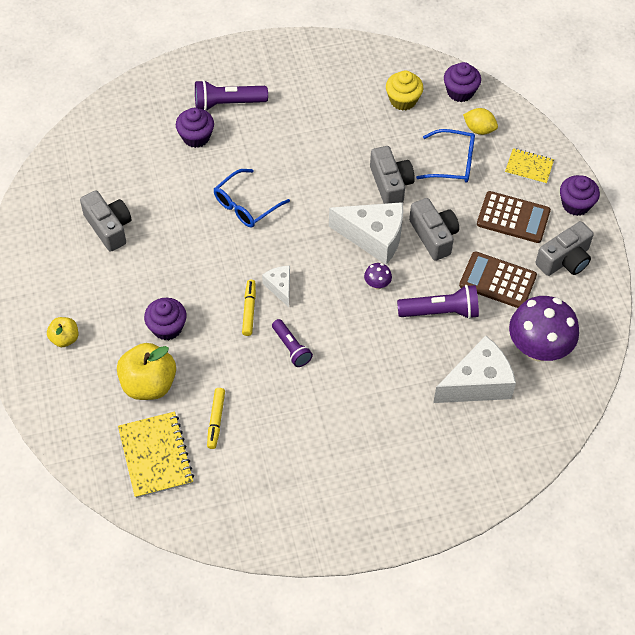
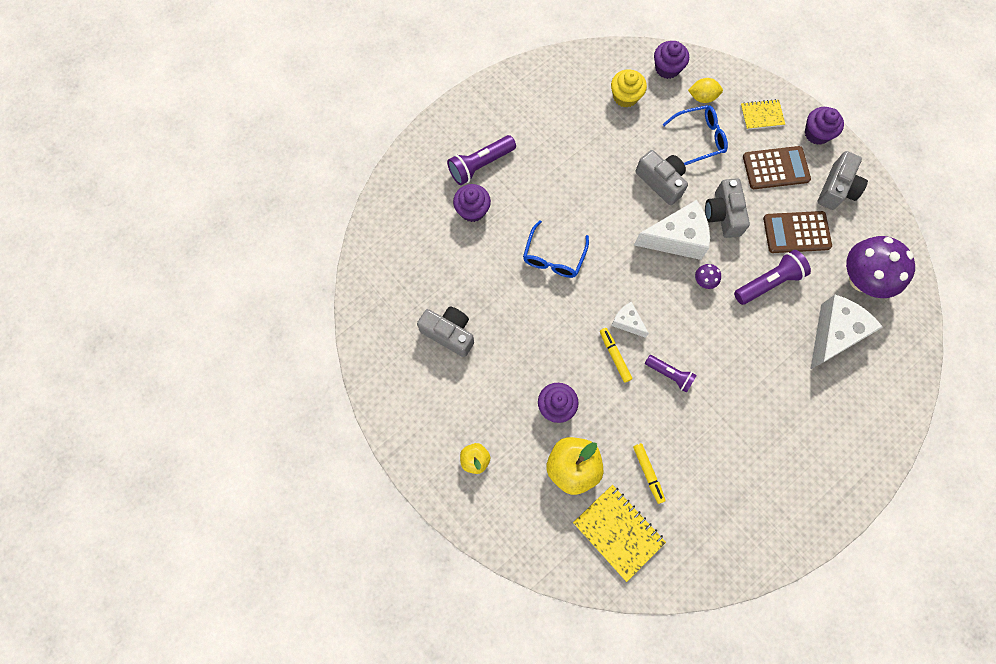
camera: 25 degrees left, 15 degrees up
(433, 236) = (723, 214): grey camera -> grey camera turned 135 degrees counterclockwise

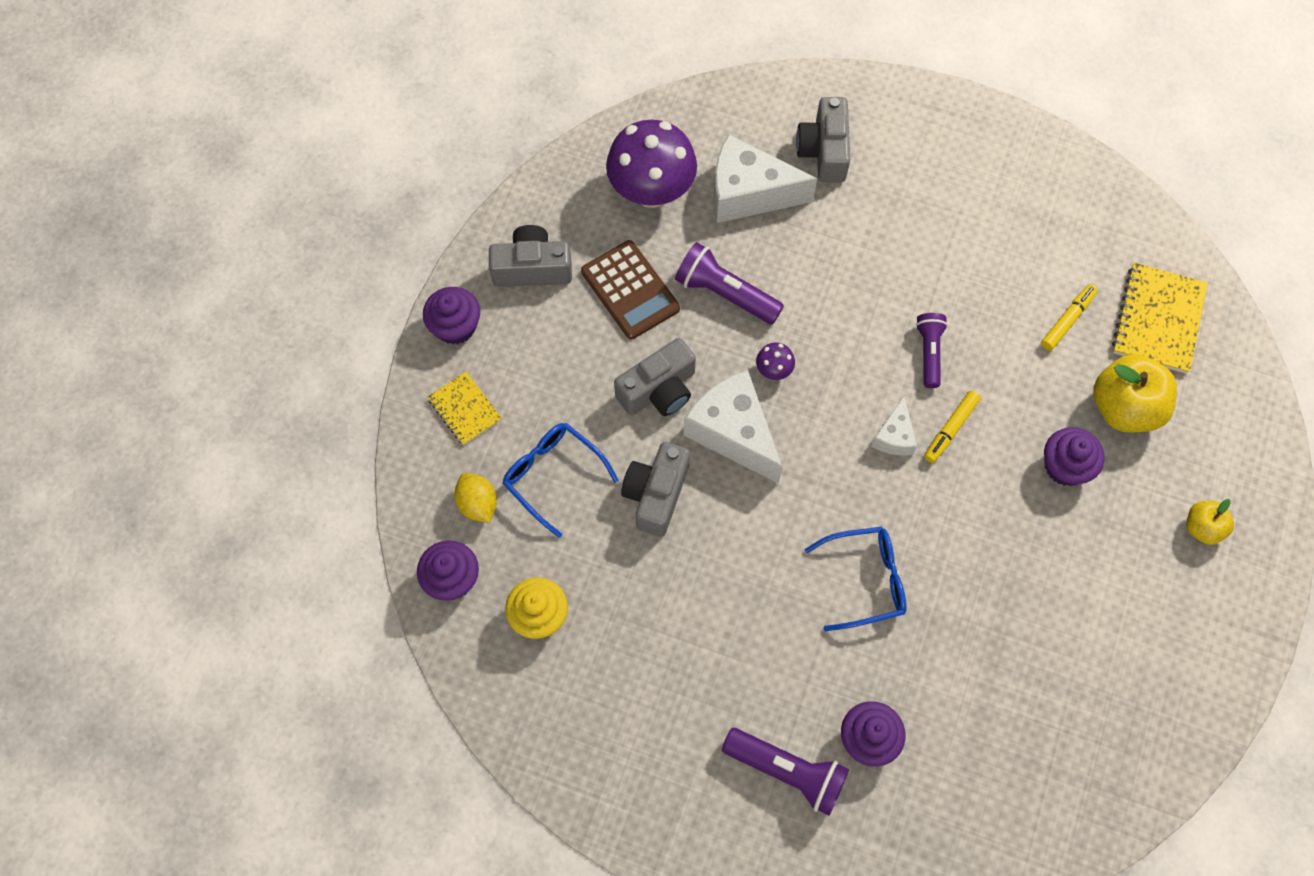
camera: 120 degrees left, 5 degrees down
(449, 333) = (1069, 660): grey camera -> grey camera (824, 151)
(775, 168) = (544, 355): brown calculator -> none

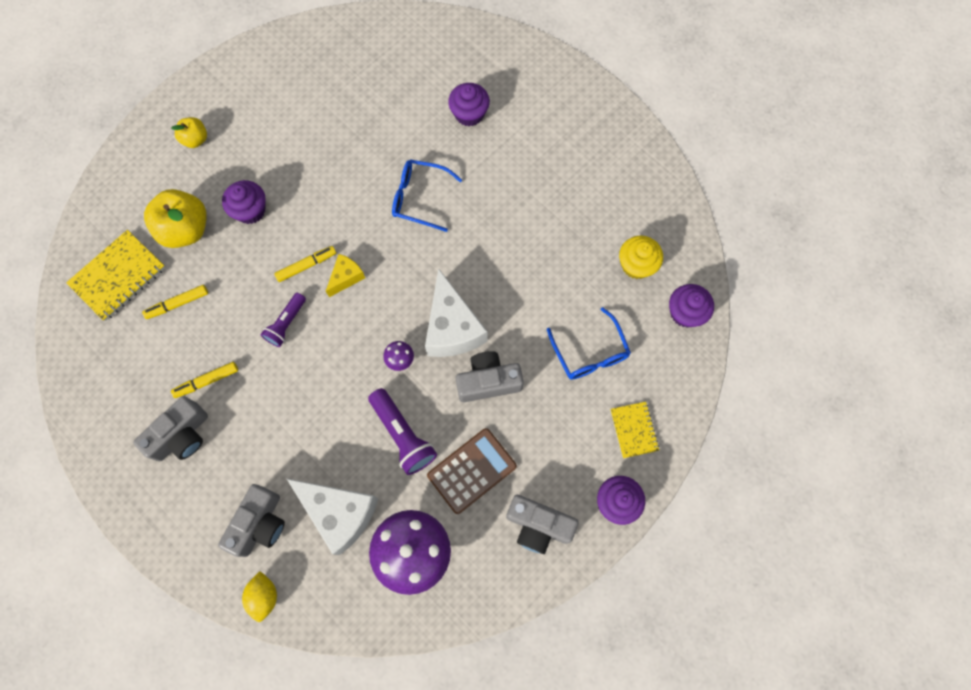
camera: 155 degrees left, 5 degrees up
(478, 504) = (649, 356): yellow lemon -> yellow lemon (264, 596)
(630, 290) = (472, 471): brown calculator -> brown calculator turned 60 degrees clockwise
(656, 494) = (525, 309): grey camera -> grey camera (181, 435)
(787, 771) = (525, 117): purple flashlight -> none
(894, 436) = (346, 277): white cheese -> yellow cheese
(974, 255) = (207, 381): none -> yellow marker

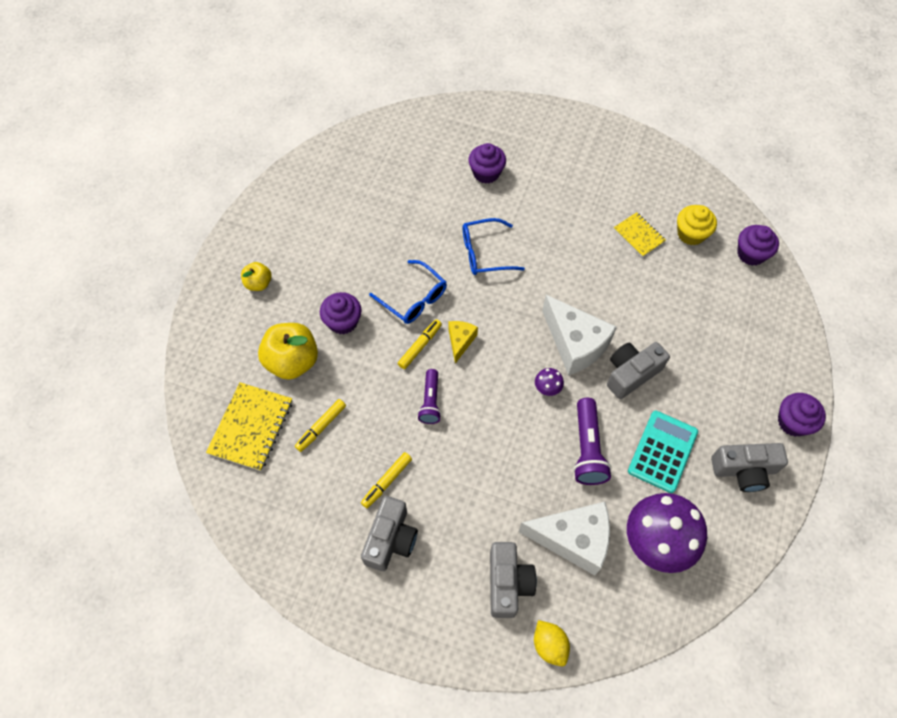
camera: 25 degrees left, 10 degrees down
(403, 435) = (587, 449): purple flashlight -> purple flashlight turned 60 degrees clockwise
(472, 471) = (662, 451): brown calculator -> turquoise calculator
(590, 353) = (697, 315): blue glasses -> blue glasses (414, 299)
(634, 430) = (770, 360): yellow notebook -> yellow notebook (639, 235)

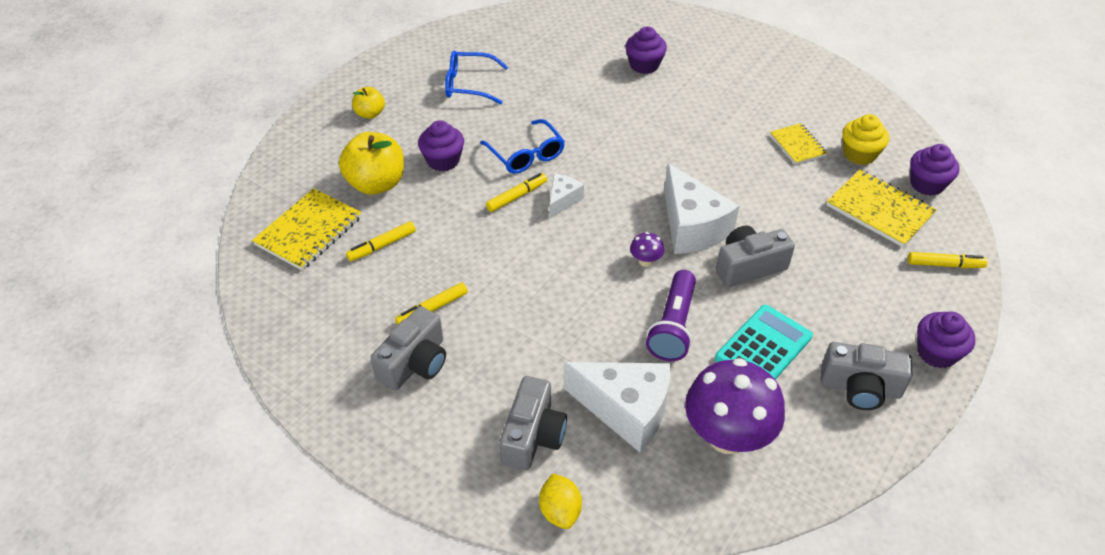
camera: 15 degrees right, 15 degrees down
(430, 401) = (509, 247): purple flashlight -> none
(460, 341) = (562, 200): yellow cheese -> white cheese
(484, 253) = (618, 130): blue glasses -> blue glasses (469, 85)
(720, 290) = (879, 210): none -> yellow notebook
(781, 334) = (944, 264): none -> yellow marker

